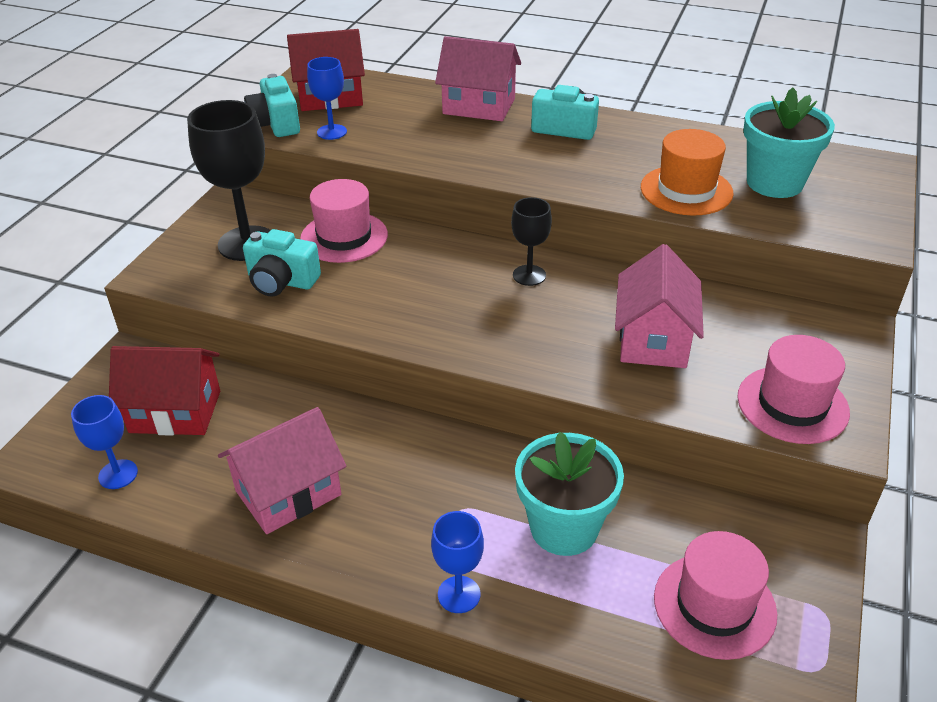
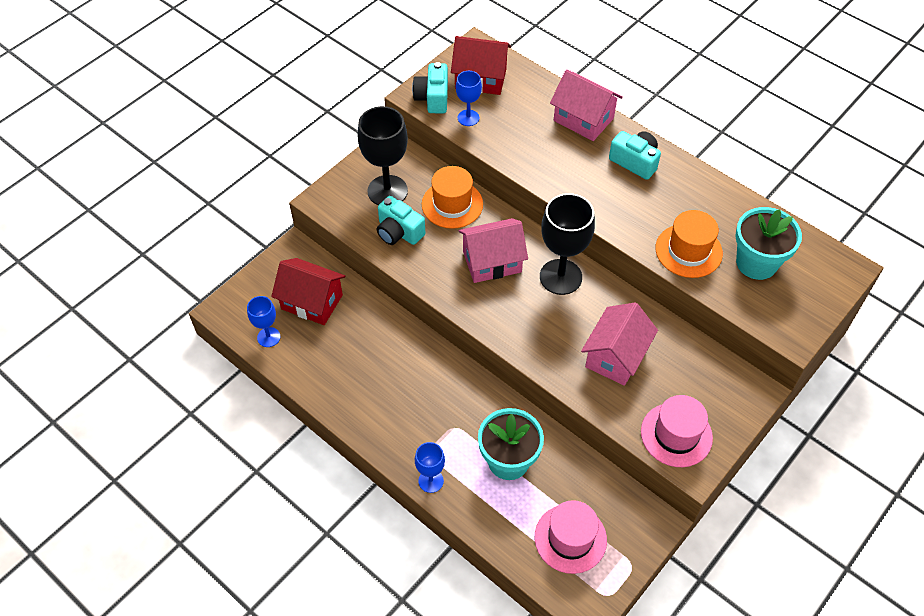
camera: 20 degrees right, 15 degrees up
(288, 493) = (360, 382): pink house -> pink house (492, 262)
(344, 237) = (452, 204): pink hat -> orange hat
(529, 275) = (560, 277): black goblet -> black goblet, size x1.83

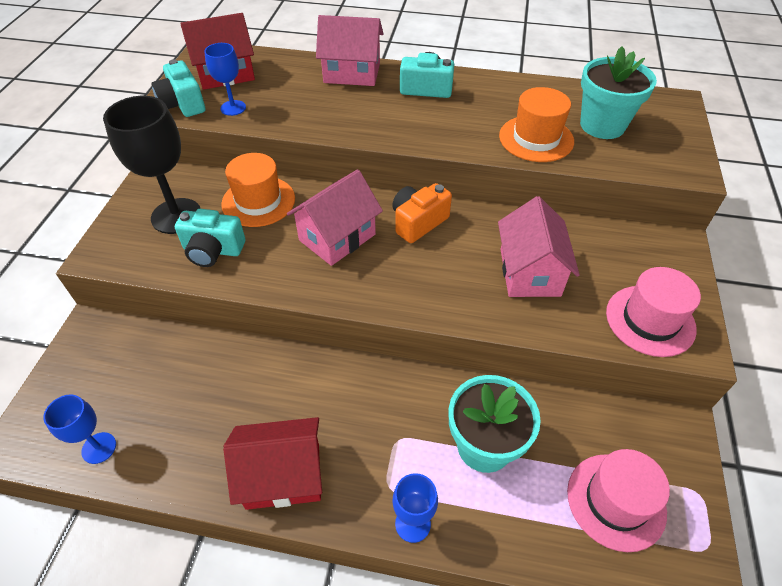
camera: 30 degrees left, 5 degrees down
(312, 302) = (140, 378): red house -> red house (283, 475)
(560, 277) = (418, 222): black goblet -> orange camera

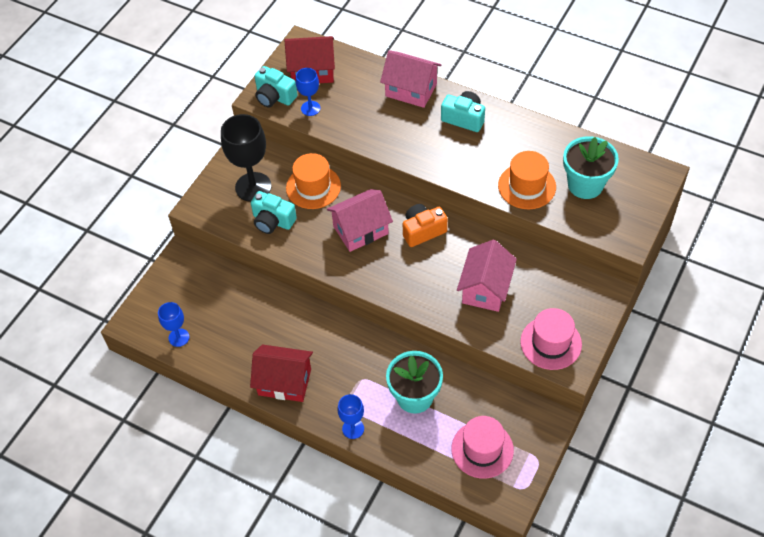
camera: 20 degrees right, 5 degrees up
(183, 104) = (274, 96): turquoise camera -> turquoise camera turned 45 degrees counterclockwise

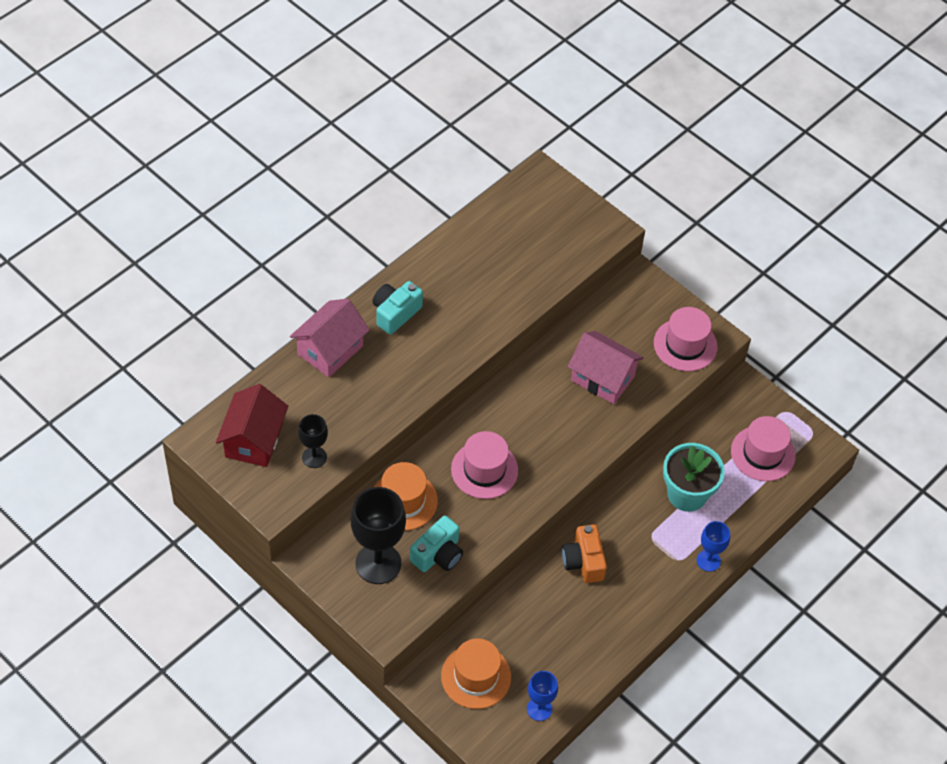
camera: 80 degrees left, 0 degrees up
(274, 96) = (278, 490): turquoise camera -> none
(284, 382) = (632, 611): red house -> none
(310, 108) = (314, 457): blue goblet -> black goblet
(360, 230) = (484, 470): pink house -> pink hat
(423, 231) = (507, 411): orange camera -> orange camera (583, 561)
(527, 186) = (513, 288): orange hat -> orange hat (476, 676)
(585, 185) = (530, 239): turquoise flower pot -> none

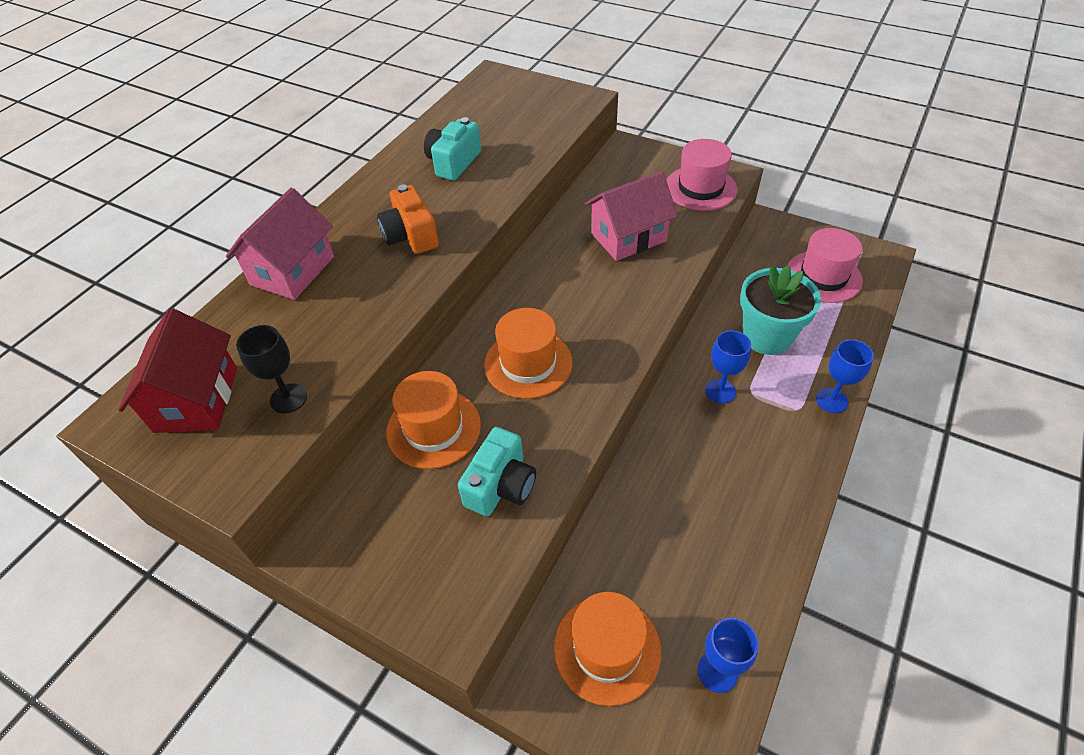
camera: 10 degrees left, 5 degrees down
(378, 563) = (418, 523): black goblet -> none
(395, 313) = (368, 217): turquoise camera -> turquoise camera (453, 163)
(484, 470) = (528, 363): pink hat -> orange hat
(583, 561) = (685, 444): orange camera -> orange camera (411, 236)
(602, 378) = (628, 237): pink house -> pink house turned 45 degrees counterclockwise
(628, 528) = (720, 391): none -> blue goblet

